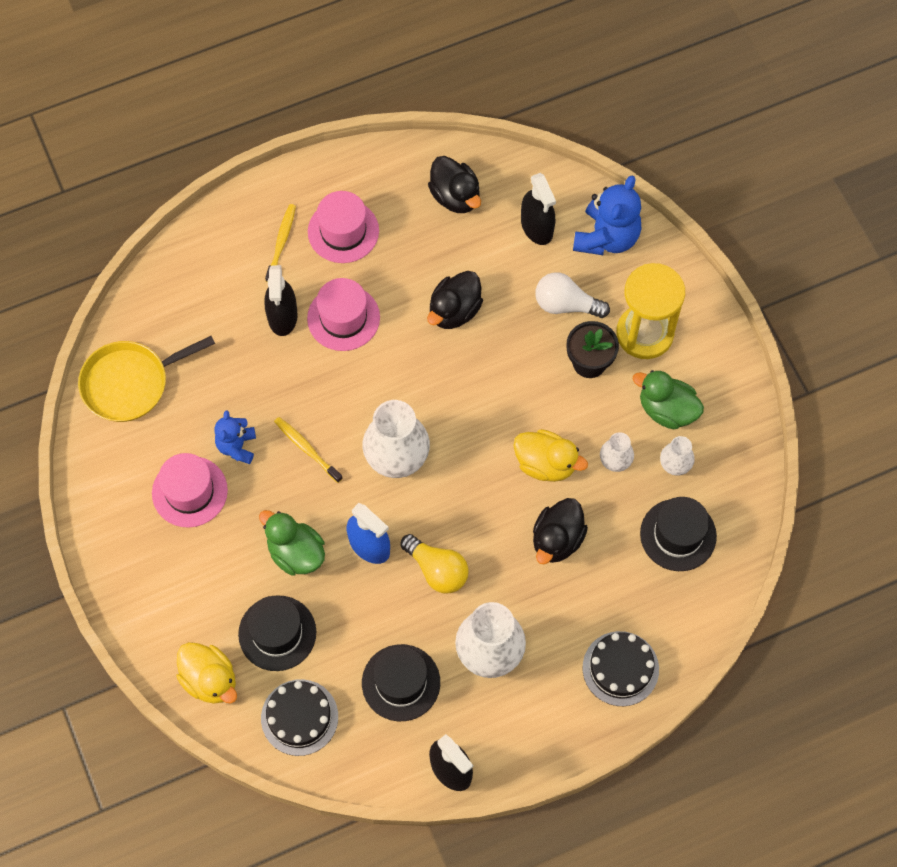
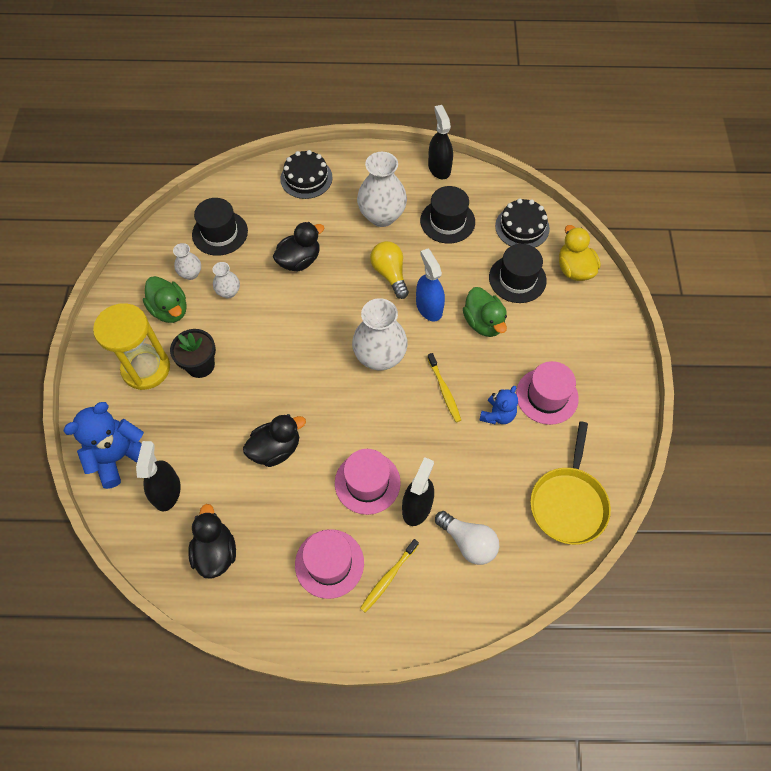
camera: 155 degrees left, 5 degrees down
(129, 383) = (568, 503): yellow pan -> yellow pan turned 105 degrees clockwise
(546, 464) = (277, 309): yellow duck -> none
(566, 304) = (188, 416): white light bulb -> white light bulb (468, 542)

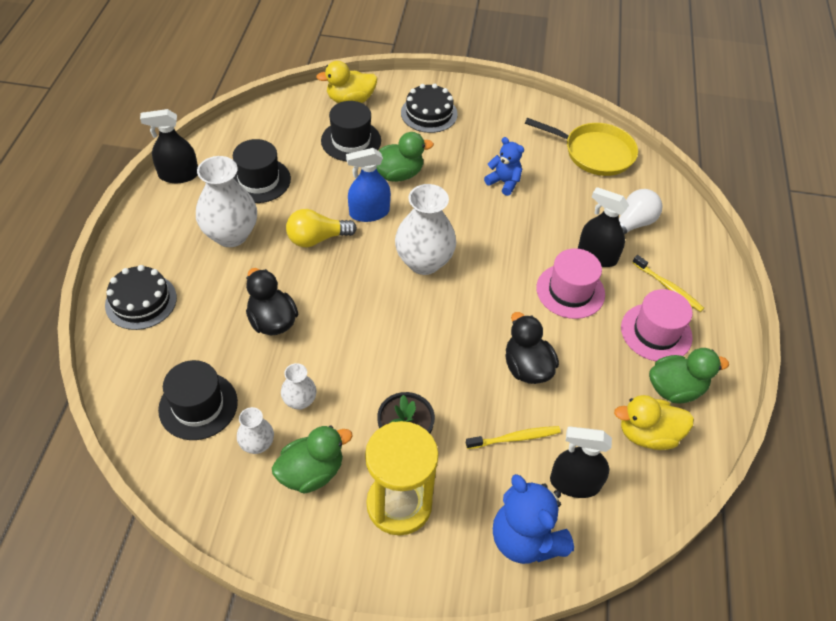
camera: 85 degrees left, 10 degrees down
(216, 552) = (647, 434): black duck -> yellow duck
(266, 579) = (675, 389): none -> green duck
(444, 391) = (472, 216): yellow toothbrush -> yellow toothbrush (515, 438)
(522, 227) = (287, 125): black cake -> black cake (429, 113)
(547, 396) = (488, 146): pink hat -> none

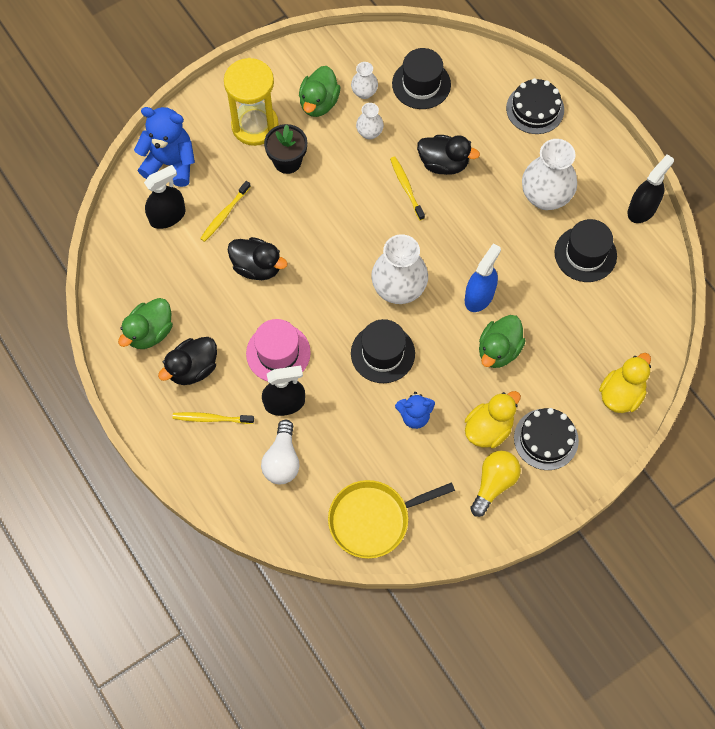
camera: 140 degrees right, 15 degrees up
(317, 239) = (488, 243): yellow light bulb -> yellow light bulb (494, 483)
(326, 328) = (406, 187): none -> yellow toothbrush
(351, 141) = (569, 351): black hat -> black hat (382, 353)
(647, 434) = (146, 283): yellow duck -> yellow duck (488, 429)
(656, 332) = (193, 368): pink hat -> black duck

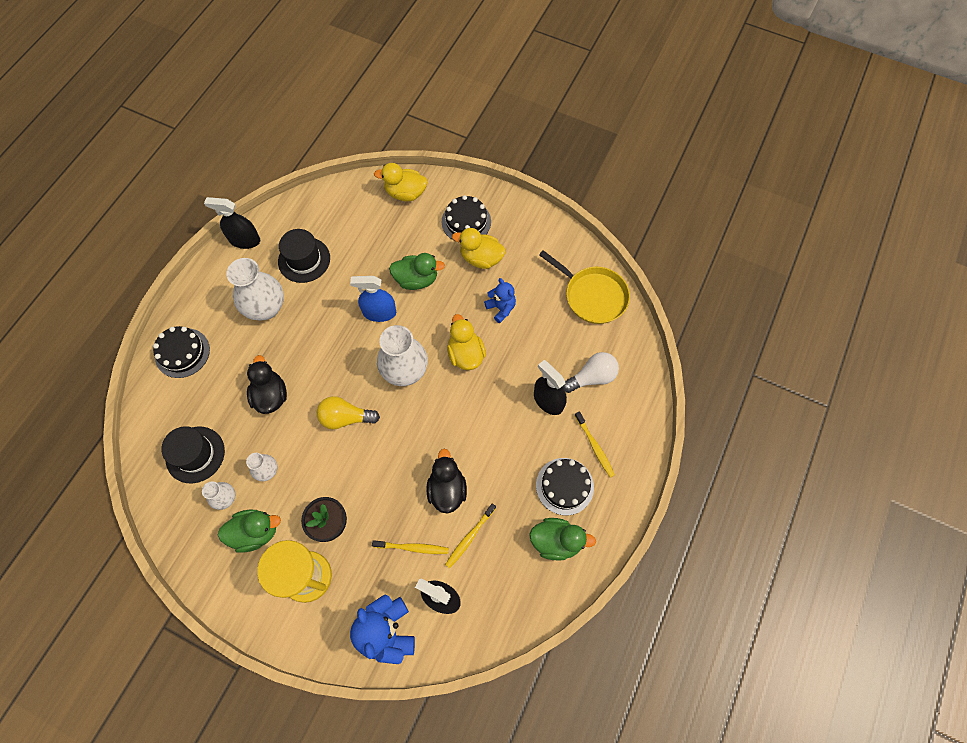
camera: 120 degrees left, 0 degrees up
(193, 368) = (564, 486): black duck -> black cake
(278, 353) = (511, 429): pink hat -> none
(382, 353) = (465, 354): black hat -> yellow duck
(406, 187) = (308, 412): yellow toothbrush -> yellow toothbrush (469, 537)
(494, 483) = (518, 237): yellow light bulb -> yellow light bulb (345, 418)

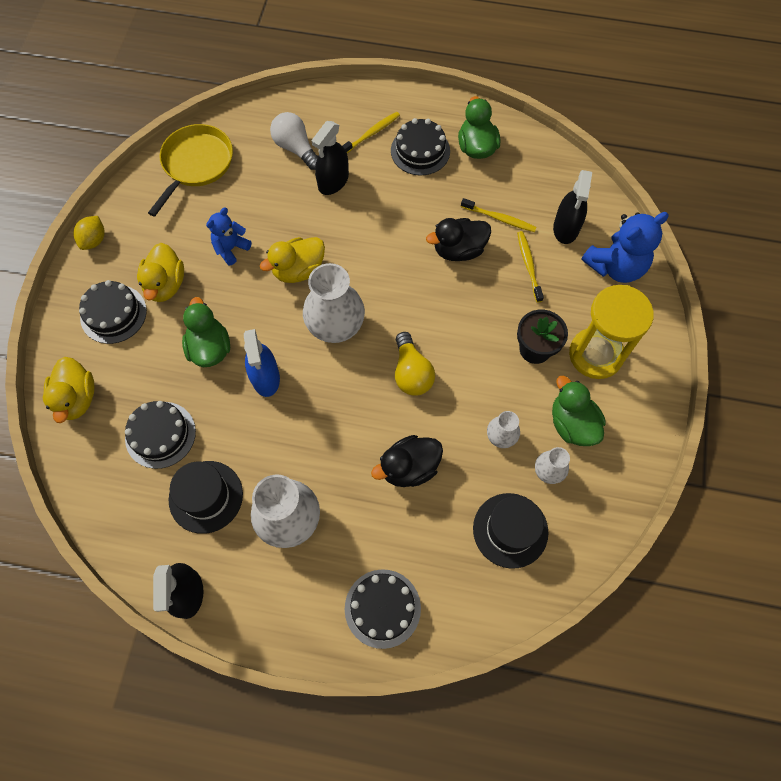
camera: 105 degrees left, 0 degrees up
(359, 239) = (160, 434): none -> black cake
(535, 216) = (94, 240): none -> yellow lemon

